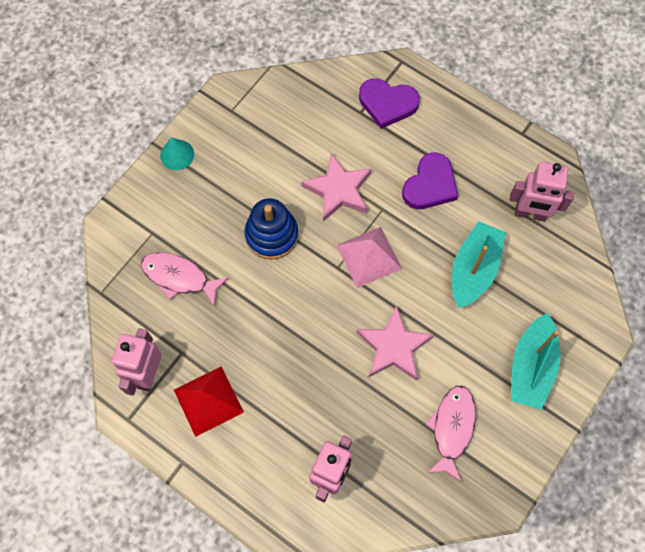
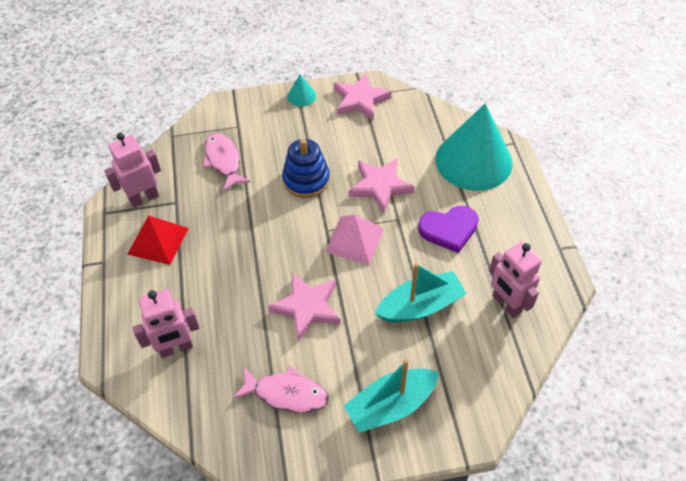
camera: 45 degrees right, 15 degrees down
(234, 117) = (360, 100): none -> pink star
(387, 104) = (473, 160): purple heart -> turquoise cone
(452, 428) = (286, 394): pink fish -> pink fish turned 45 degrees clockwise

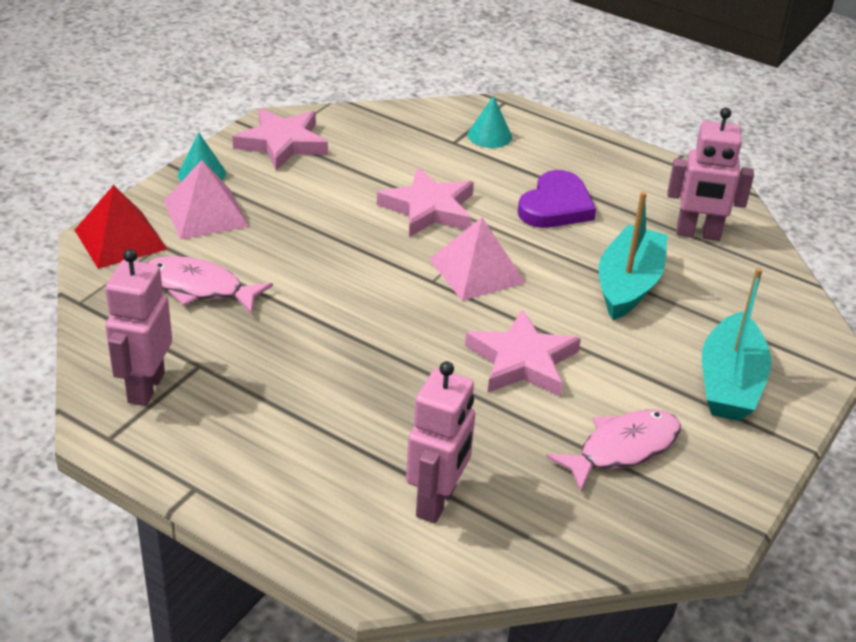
camera: 50 degrees left, 15 degrees down
(158, 241) = (239, 417): red pyramid -> red pyramid (120, 239)
(276, 120) = (206, 213): none -> pink pyramid
(306, 180) = (336, 249): blue stacking toy -> none
(473, 160) = (489, 135): turquoise cone -> turquoise cone, size x0.40

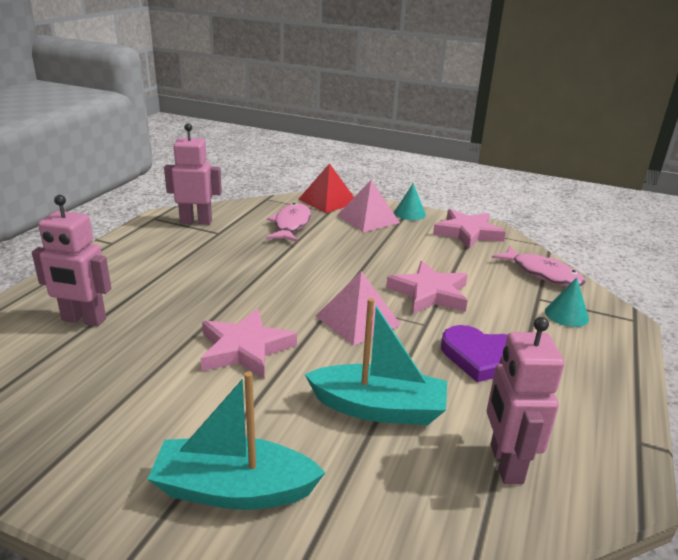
camera: 80 degrees right, 10 degrees down
(622, 449) = (131, 409): pink fish -> pink fish (542, 273)

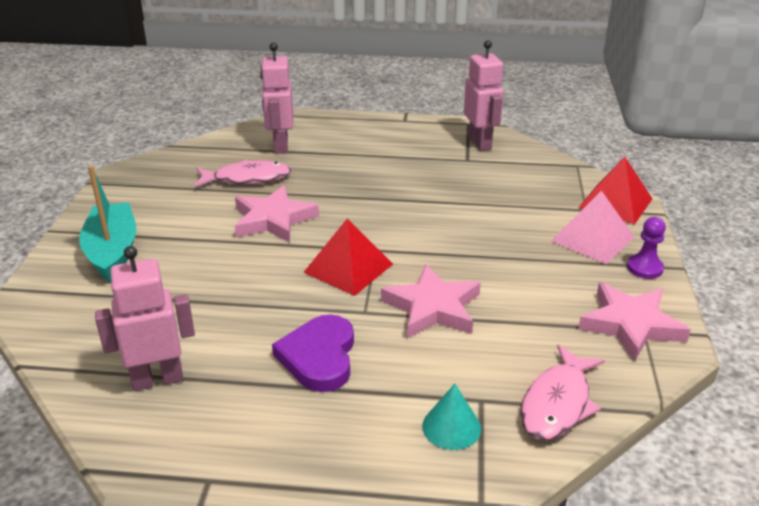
camera: 75 degrees right, 5 degrees up
(291, 225) = (523, 193): pink fish -> pink fish (247, 179)
(358, 320) = (348, 268): pink pyramid -> red pyramid
(378, 408) = (214, 300): turquoise boat -> none
(409, 213) = (644, 268): turquoise cone -> purple pawn

